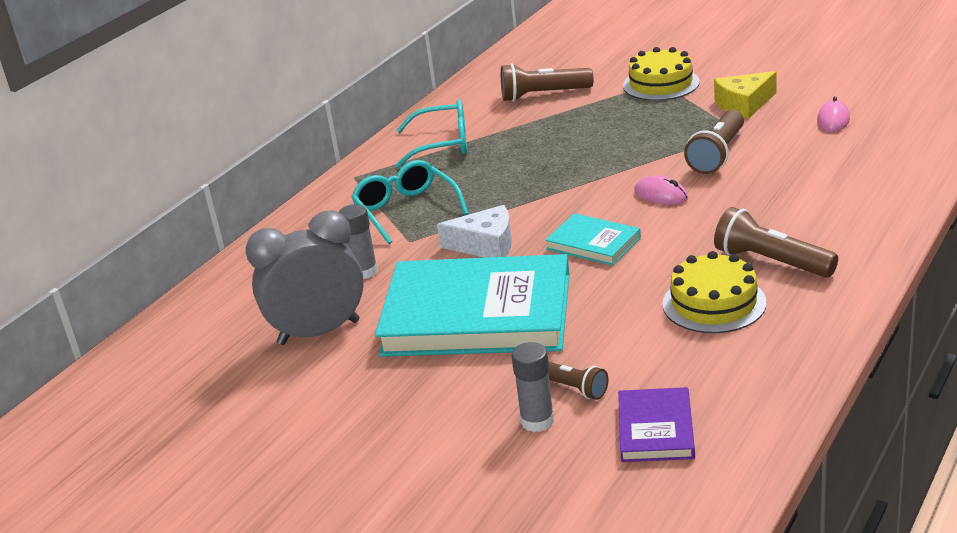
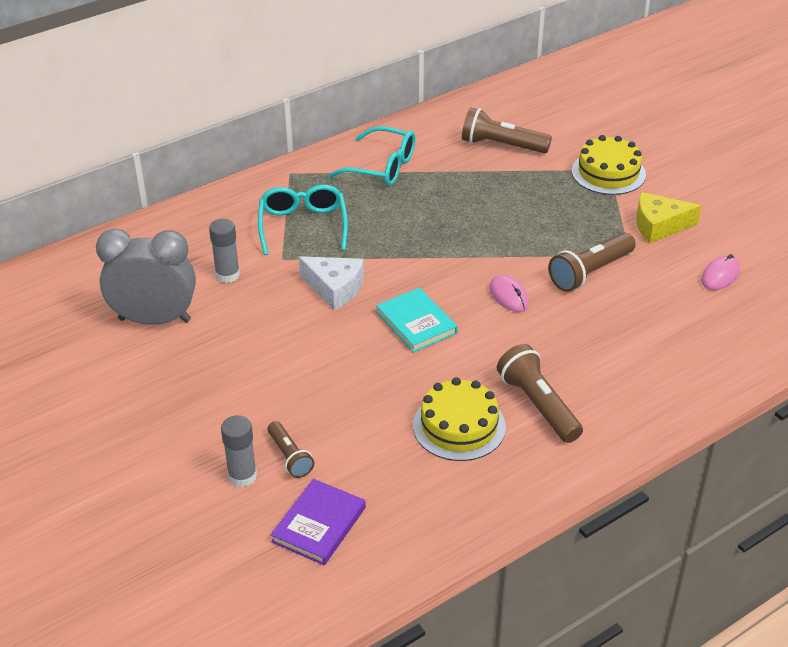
camera: 20 degrees right, 10 degrees up
(477, 314) = (276, 355): turquoise book -> none

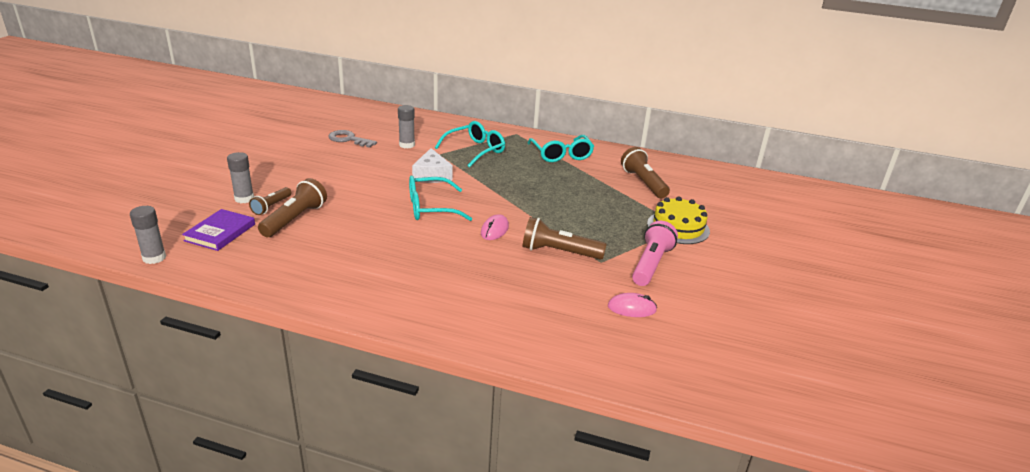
camera: 50 degrees right, 10 degrees down
(154, 320) = (348, 139): grey clock -> grey key
(319, 525) = (220, 232): purple book -> purple book turned 60 degrees counterclockwise
(334, 605) = (154, 258): none -> grey glue stick
(416, 323) = (430, 208): turquoise book -> turquoise glasses
(459, 426) = (347, 250): yellow cake -> none
(538, 405) = (396, 273): brown flashlight -> brown flashlight (295, 219)
(659, 226) = (651, 264): yellow cheese -> pink flashlight

